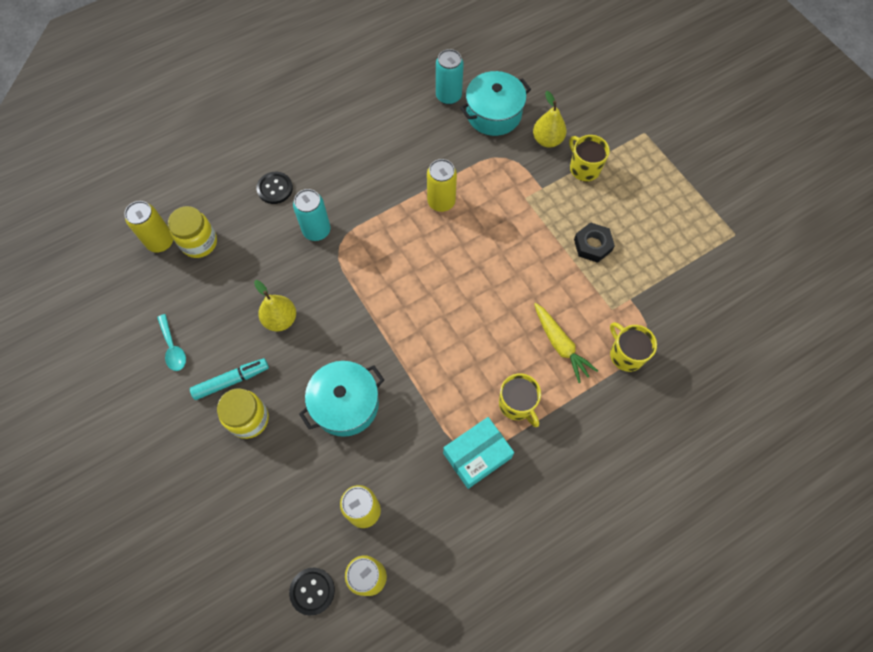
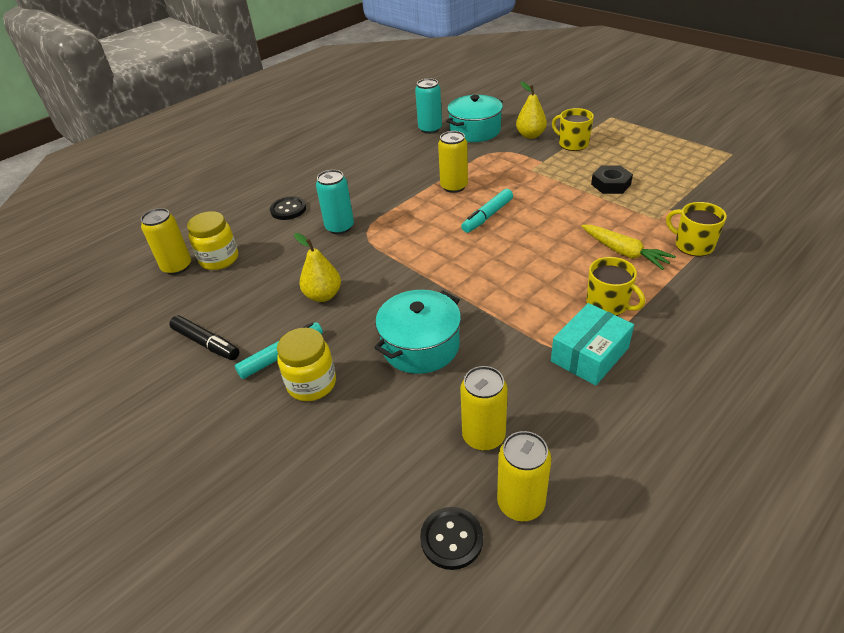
camera: 10 degrees left, 25 degrees down
(173, 348) = (206, 343): turquoise spoon -> black marker
(457, 256) = (487, 216): none -> turquoise marker

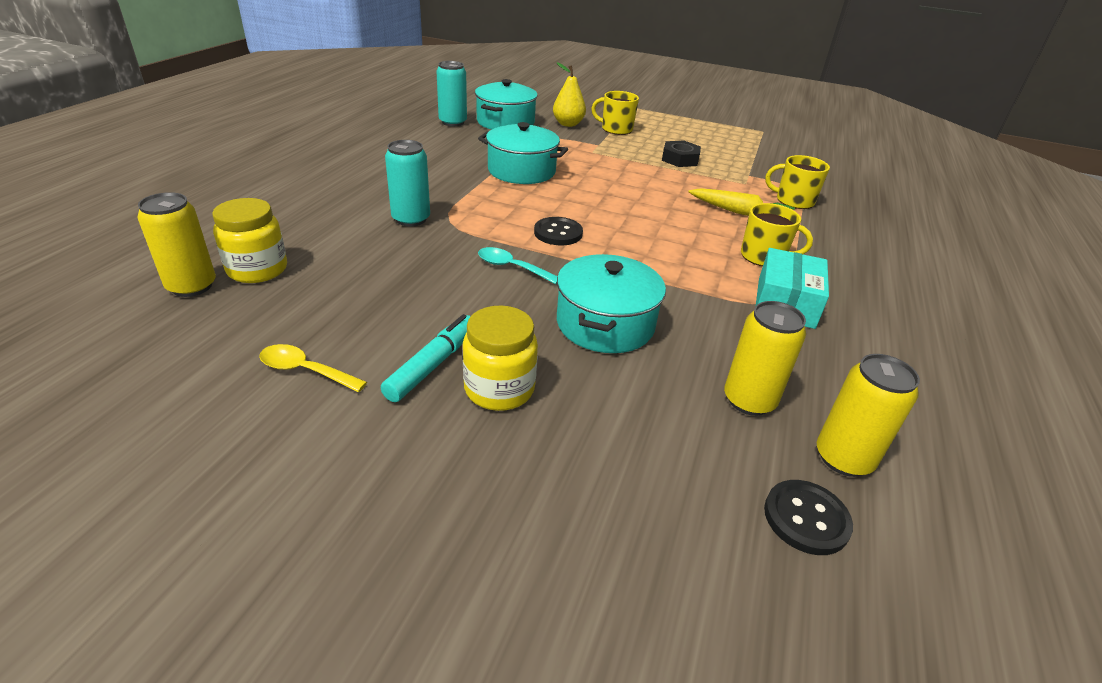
camera: 30 degrees left, 5 degrees down
(206, 343) = (305, 370): black marker -> yellow spoon
(288, 209) = (325, 207): black button -> black button (558, 233)
(323, 295) = (442, 291): yellow pear -> none
(384, 282) = (511, 267): none -> turquoise spoon
(454, 186) = (521, 171): yellow can -> turquoise pot
(487, 216) = (580, 194): turquoise marker -> none

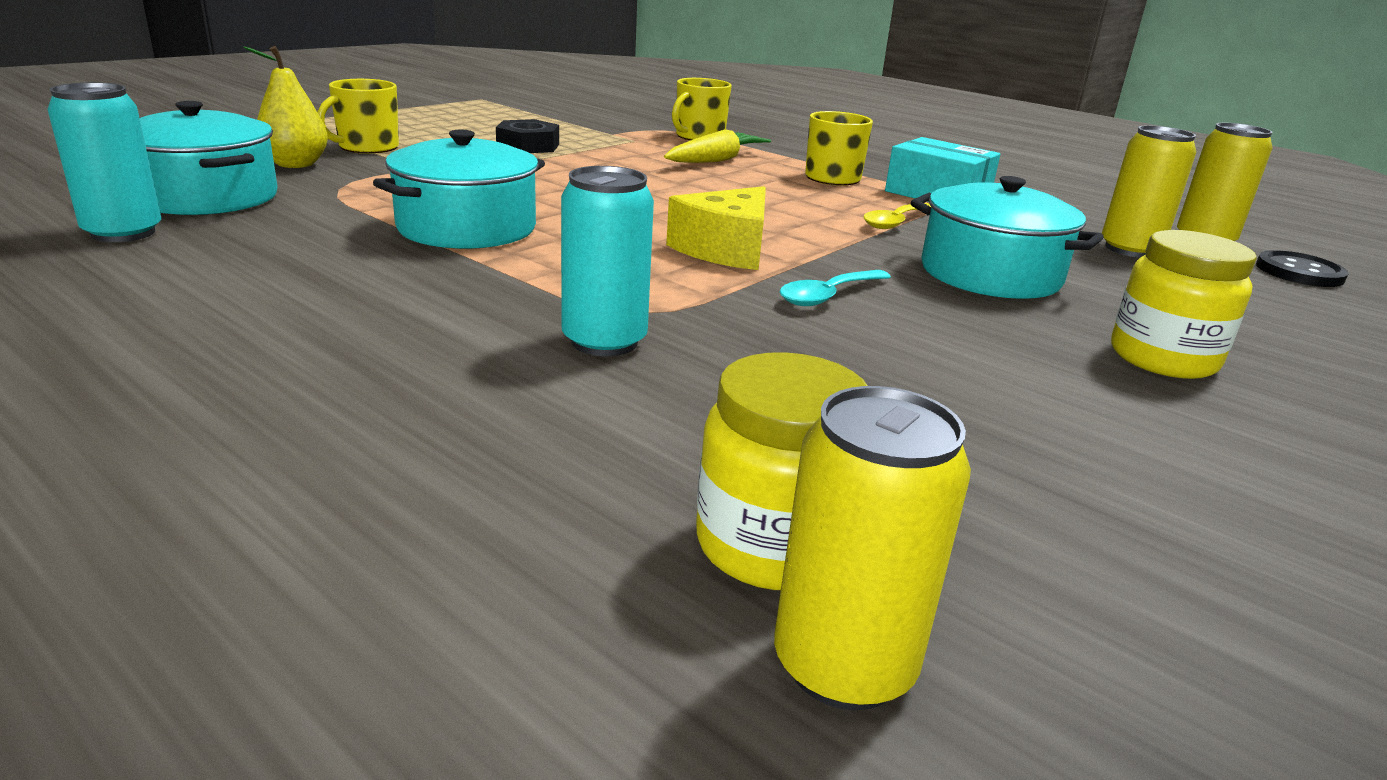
camera: 70 degrees left, 10 degrees down
(305, 370) = (1178, 508): yellow spoon -> yellow spoon (895, 222)
(432, 365) = (1120, 393): turquoise marker -> none
(558, 233) = (726, 249): black button -> yellow cheese

